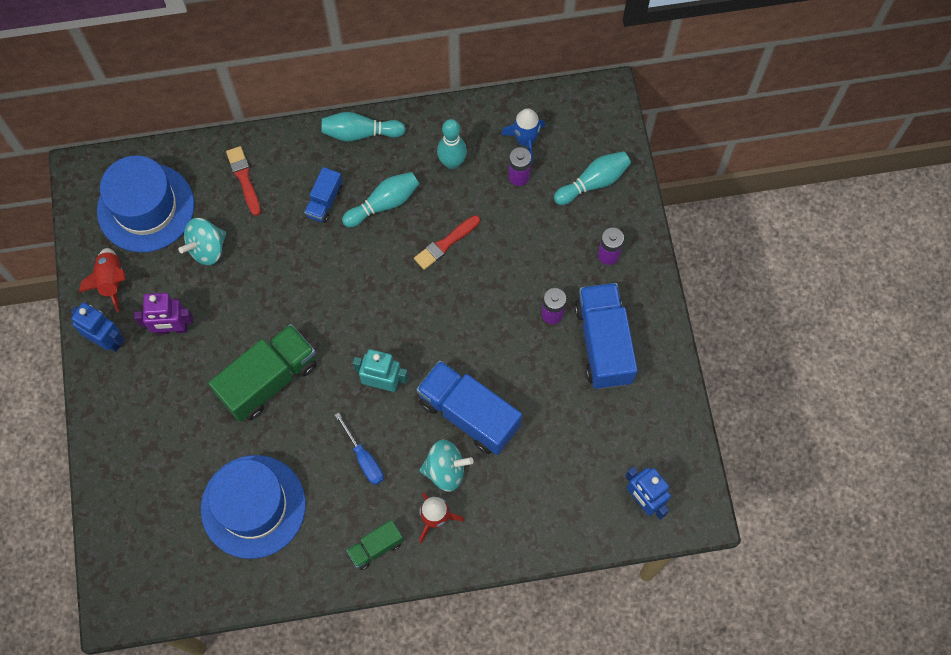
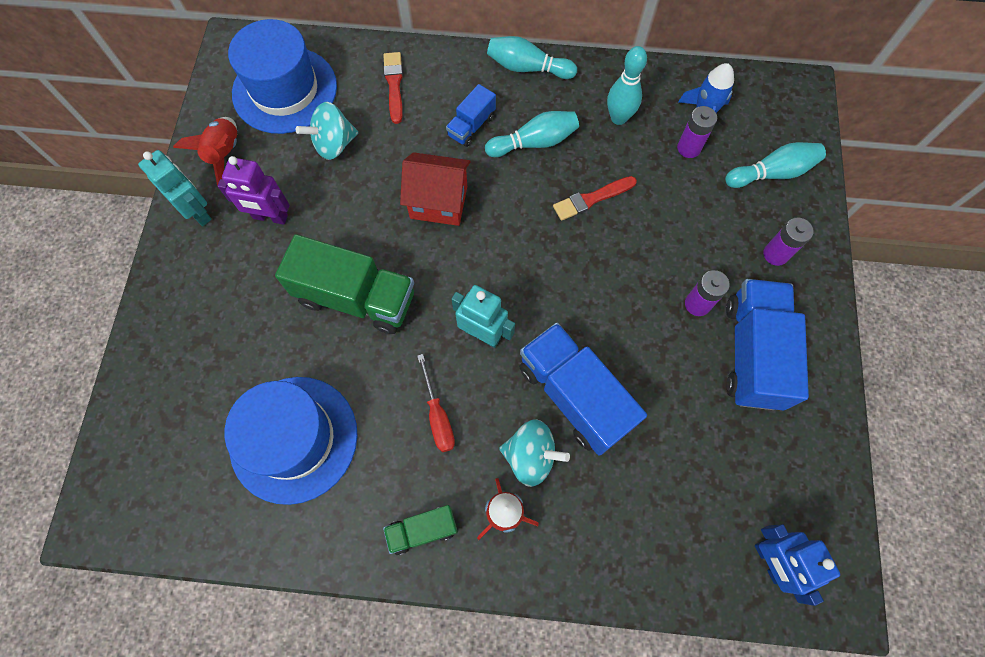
camera: 15 degrees right, 0 degrees up
(107, 340) = (198, 212): blue robot -> turquoise robot
(269, 380) = (356, 298): green truck -> green truck turned 45 degrees clockwise
(315, 279) = (438, 202): none -> red house
(364, 458) = (438, 416): blue screwdriver -> red screwdriver

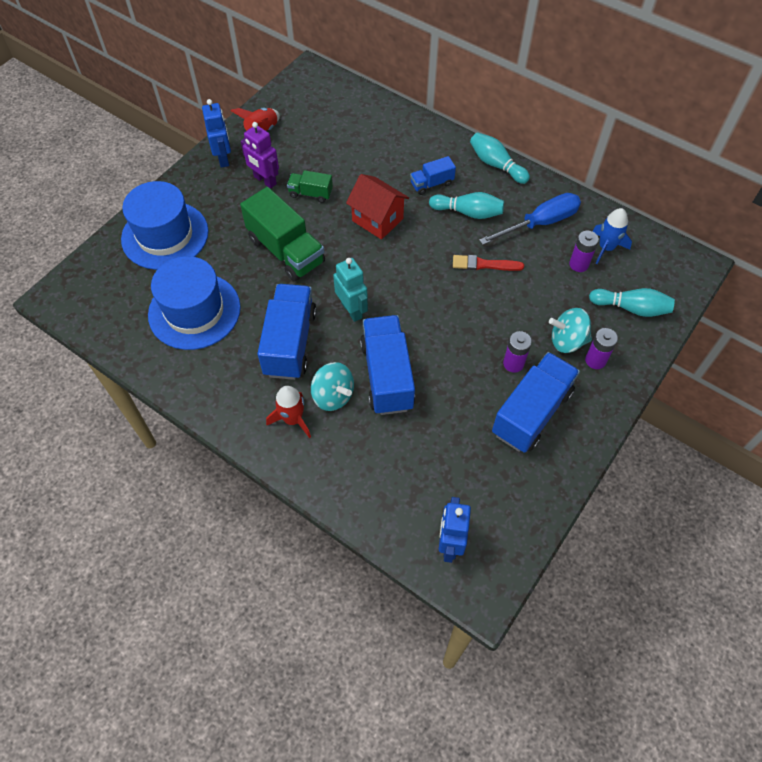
camera: 30 degrees right, 10 degrees down
(198, 212) = (223, 158): turquoise robot -> blue robot
(285, 90) = (324, 111): blue hat -> blue hat (165, 235)
(334, 144) = (333, 156): turquoise spinning top -> turquoise spinning top (567, 341)
(394, 85) = (397, 137): red brush -> none
(422, 530) = (236, 401): green truck -> green truck (310, 193)
(438, 416) = (290, 343): red screwdriver -> blue truck
(618, 118) = (540, 223): turquoise bowling pin -> blue screwdriver

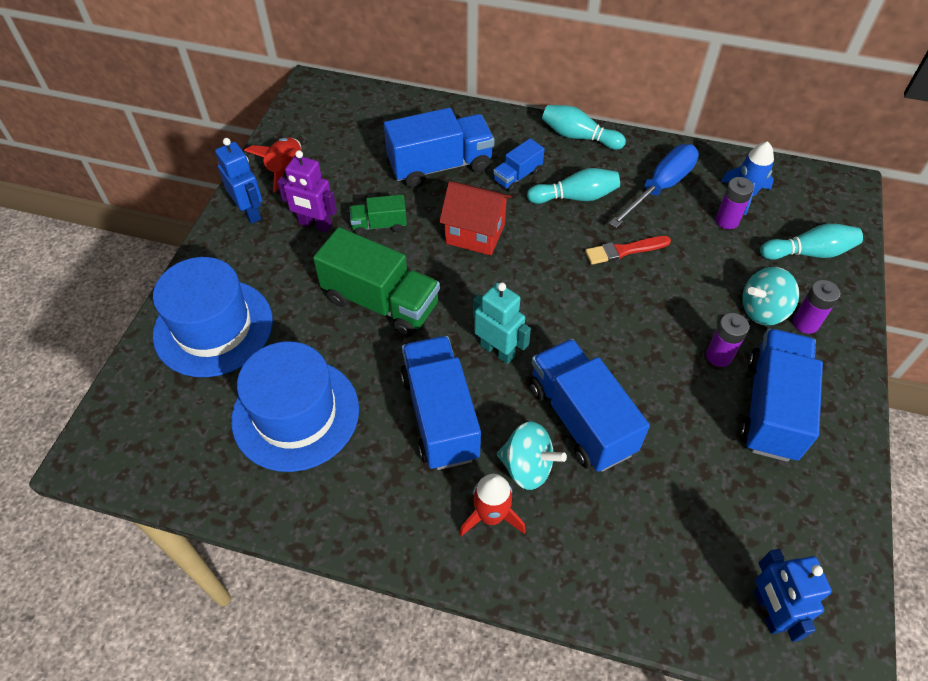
camera: 20 degrees left, 5 degrees down
(377, 160) = (440, 166): none -> blue truck

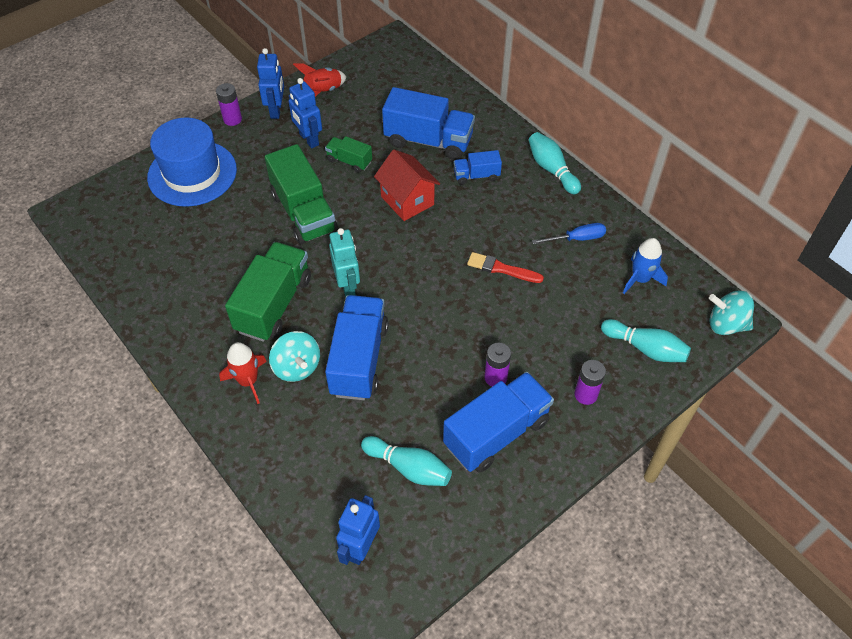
camera: 35 degrees right, 0 degrees up
(295, 414) = (192, 252): blue hat -> none
(315, 225) = (308, 139): purple robot -> blue robot
(440, 416) = (274, 304): blue truck -> green truck
(575, 197) = (504, 212): turquoise bowling pin -> turquoise bowling pin (409, 467)
(660, 187) = (577, 239): blue screwdriver -> blue screwdriver, size x0.61
(727, 221) = (603, 290): purple battery -> purple battery (232, 119)
(762, 310) = (562, 367): turquoise spinning top -> turquoise spinning top (726, 324)

